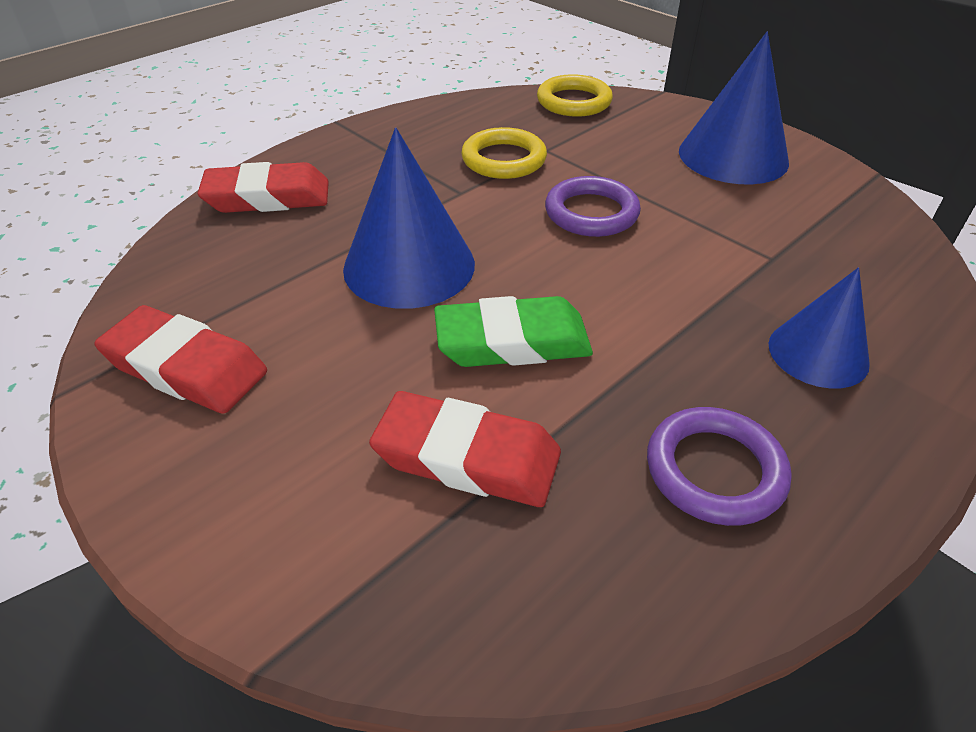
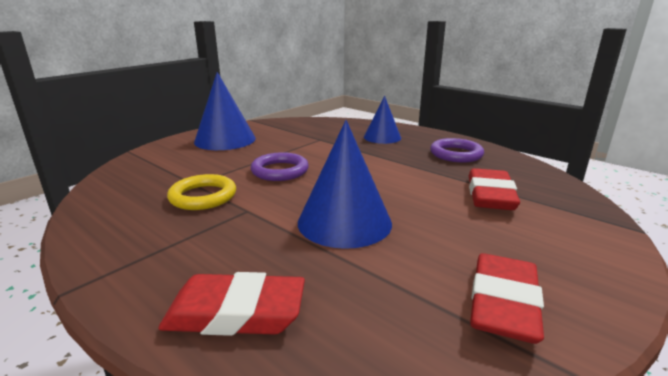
camera: 95 degrees left, 20 degrees down
(268, 197) = (235, 313): red eraser -> red eraser turned 75 degrees counterclockwise
(512, 341) = (404, 188): green eraser -> none
(574, 102) = (122, 175): yellow ring -> none

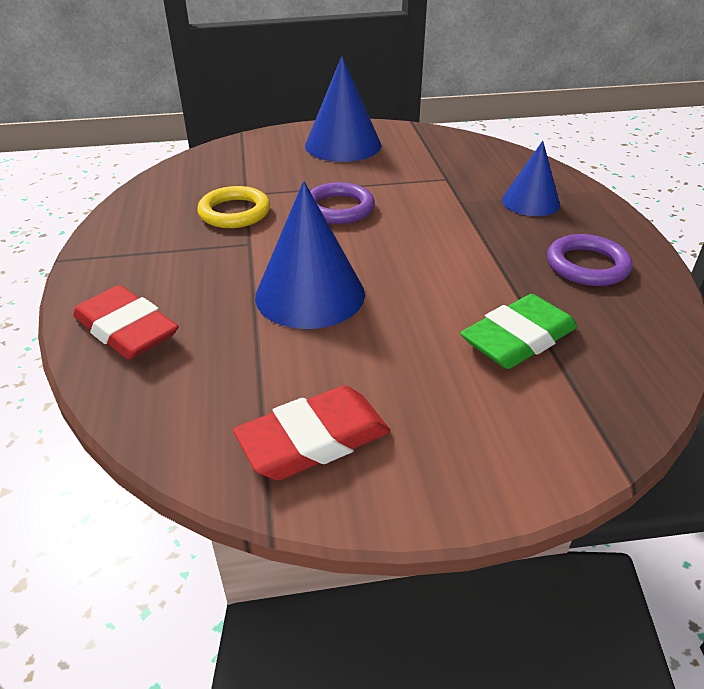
camera: 40 degrees right, 15 degrees up
(490, 195) = (518, 339): red eraser -> green eraser

